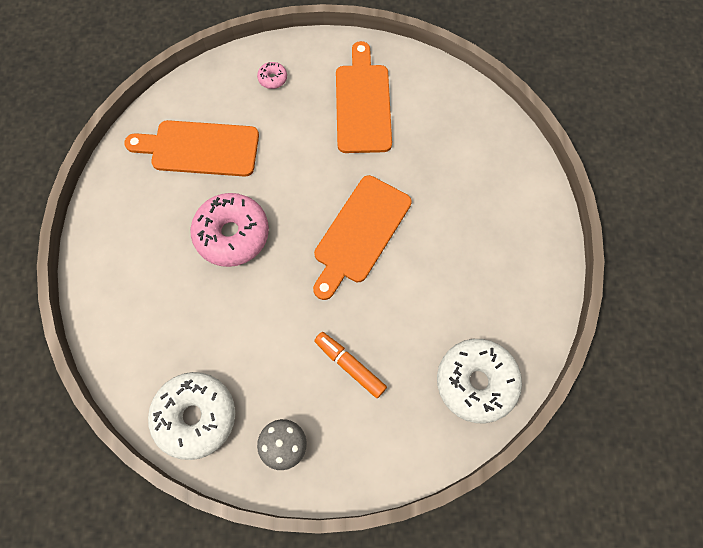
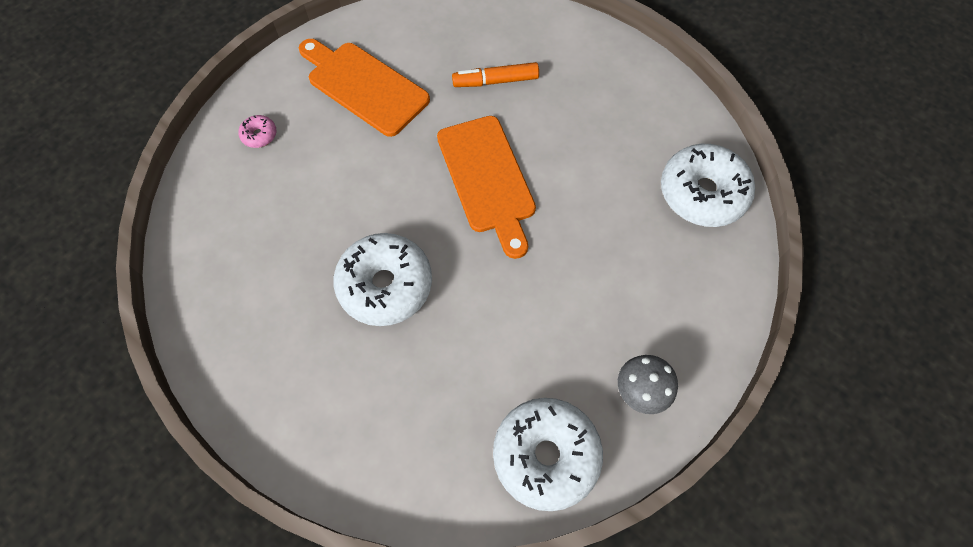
camera: 50 degrees left, 5 degrees down
(200, 148) = (264, 249): orange cutting board -> none
(232, 234) = (385, 285): pink donut -> white donut
(350, 366) = (607, 279): orange marker -> orange marker (496, 81)

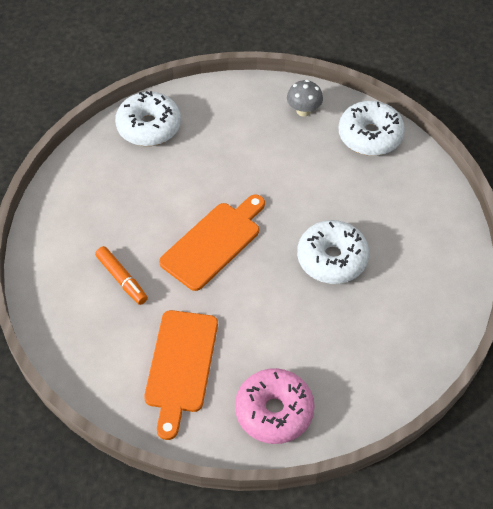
camera: 120 degrees left, 10 degrees down
(259, 135) = (274, 411): pink donut -> pink donut, size x2.34

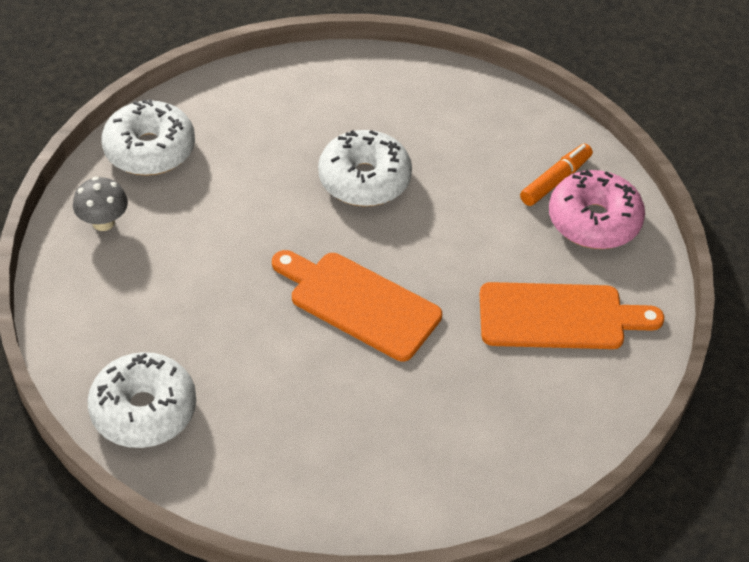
camera: 100 degrees left, 5 degrees down
(122, 279) = (440, 401): orange marker -> orange marker (555, 180)

